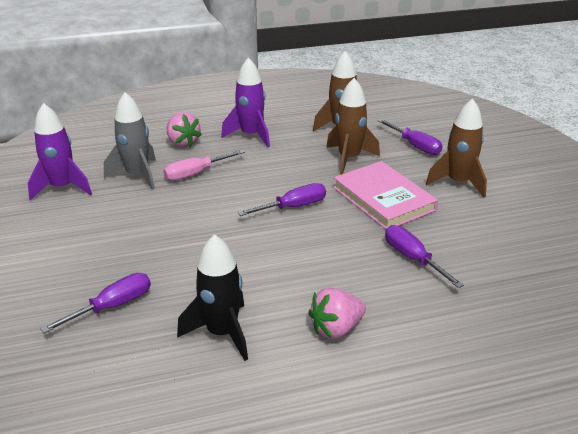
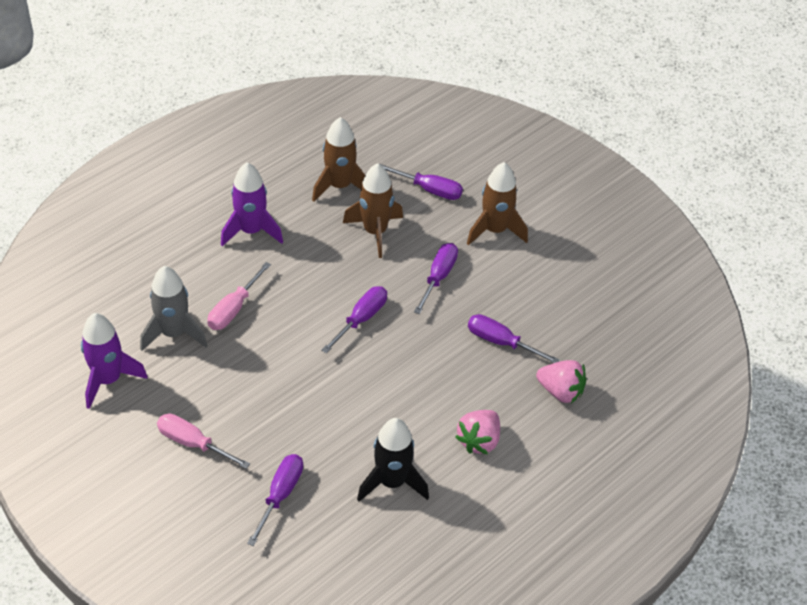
camera: 30 degrees left, 15 degrees up
(80, 245) = (193, 443): none -> pink screwdriver
(183, 143) = (185, 268): pink strawberry -> pink strawberry (560, 391)
(383, 199) = (438, 277): pink book -> purple screwdriver

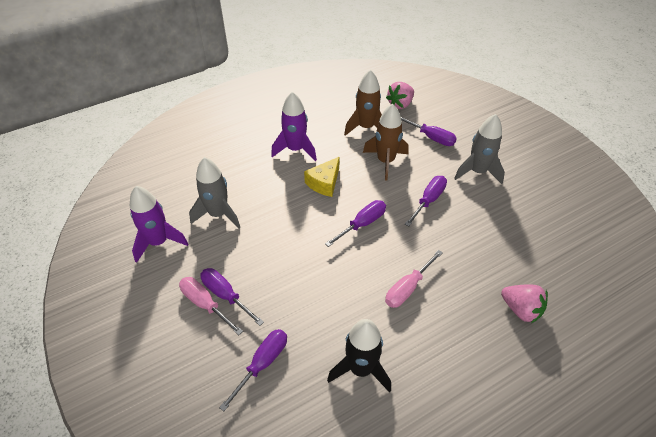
camera: 15 degrees right, 0 degrees up
(234, 308) = (268, 202): pink screwdriver -> pink screwdriver (408, 288)
(301, 272) = (324, 183): none -> yellow cheese
(479, 441) = (443, 343): pink strawberry -> pink strawberry (400, 104)
(495, 230) = (477, 172): brown rocket -> grey rocket
(501, 342) = (473, 259): purple screwdriver -> purple screwdriver (226, 295)

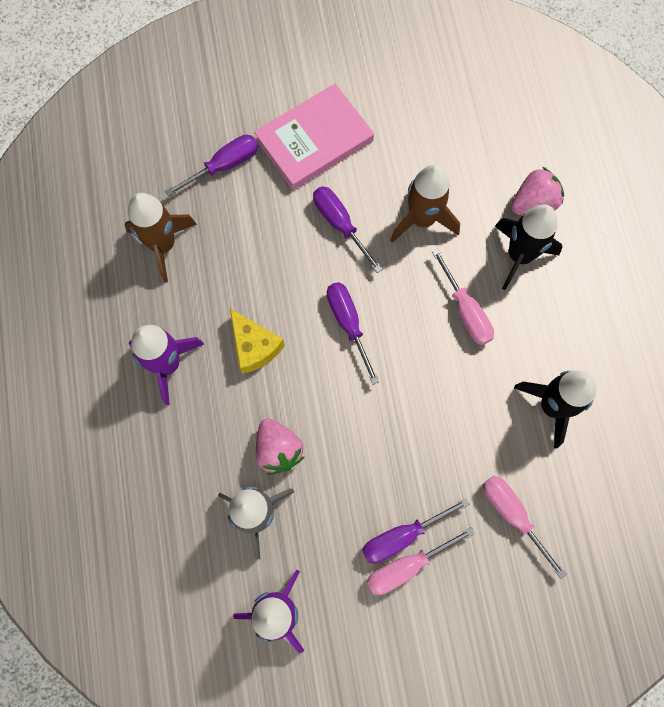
camera: 70 degrees left, 25 degrees up
(262, 364) = (512, 515): purple screwdriver -> pink screwdriver
(385, 161) = (246, 247): brown rocket -> brown rocket (422, 219)
(400, 104) = (132, 174): pink strawberry -> pink strawberry (278, 450)
(471, 311) = (519, 255): none -> black rocket
(477, 172) = (314, 140): grey rocket -> pink book

